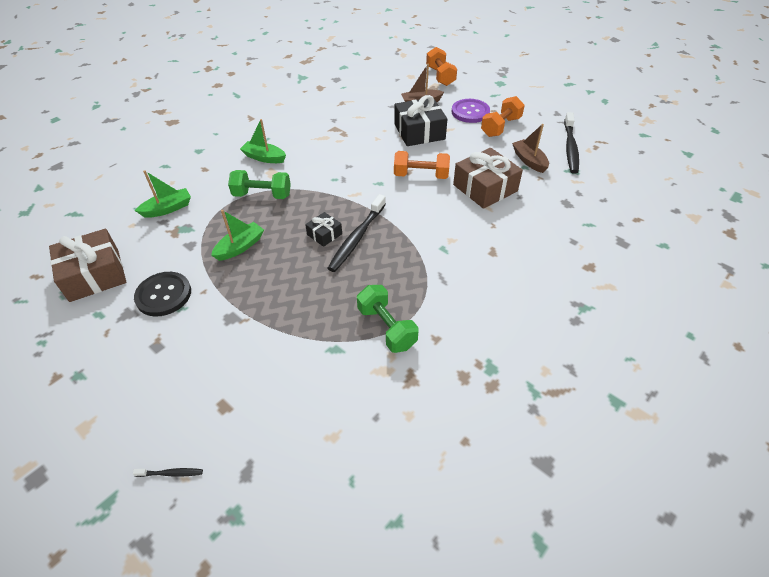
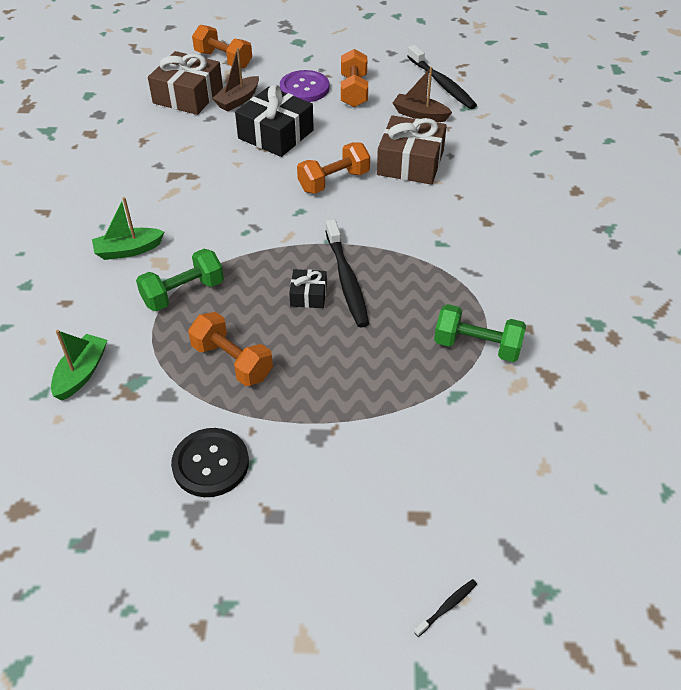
camera: 40 degrees left, 0 degrees up
(94, 275) = (90, 500): brown gift -> brown gift (188, 95)
(240, 247) = (232, 361): green boat -> orange dumbbell

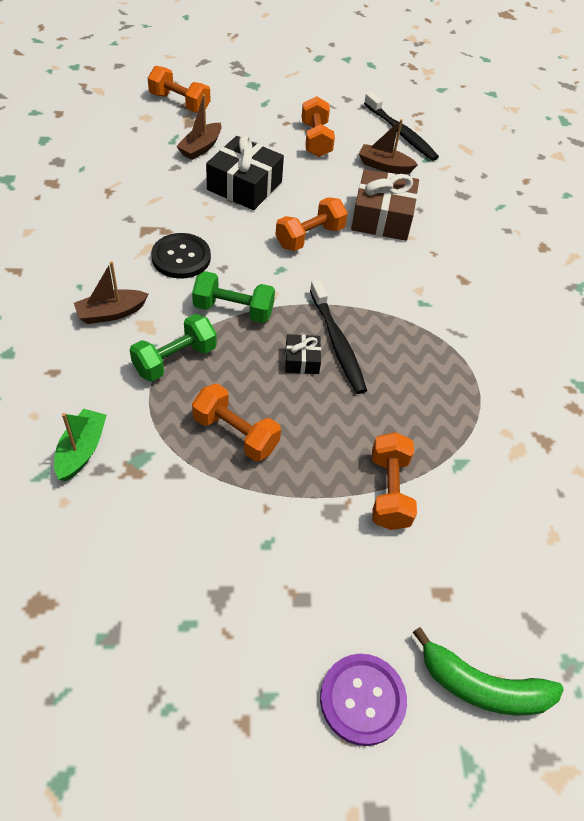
camera: 10 degrees left, 5 degrees up
(128, 250) = (111, 313): green boat -> brown boat
(188, 95) = (149, 142): brown gift -> none
(210, 464) = (229, 545): black button -> black button (181, 257)
(304, 88) = (266, 136): purple button -> purple button (362, 699)
(378, 419) = (389, 491): none -> orange dumbbell
(447, 607) = (482, 686): black toothbrush -> green banana
(477, 346) = (473, 411): green dumbbell -> green dumbbell (233, 310)

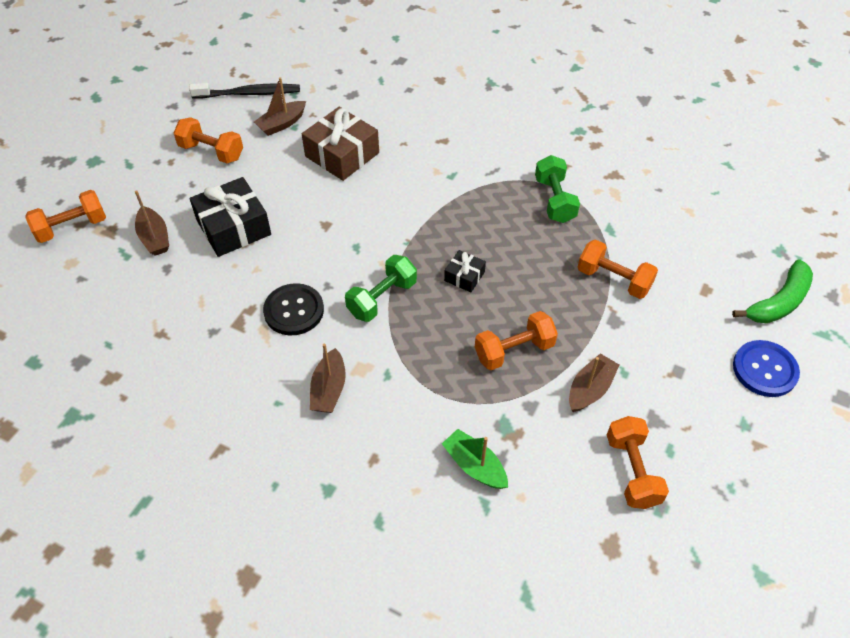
camera: 55 degrees left, 0 degrees up
(175, 359) = (413, 362): green dumbbell -> green dumbbell (554, 200)
(226, 518) = (590, 389): none -> brown boat
(310, 237) = (331, 211): orange dumbbell -> orange dumbbell (632, 471)
(337, 343) = (460, 246): black toothbrush -> none
(362, 699) = (764, 369): purple button -> blue button

